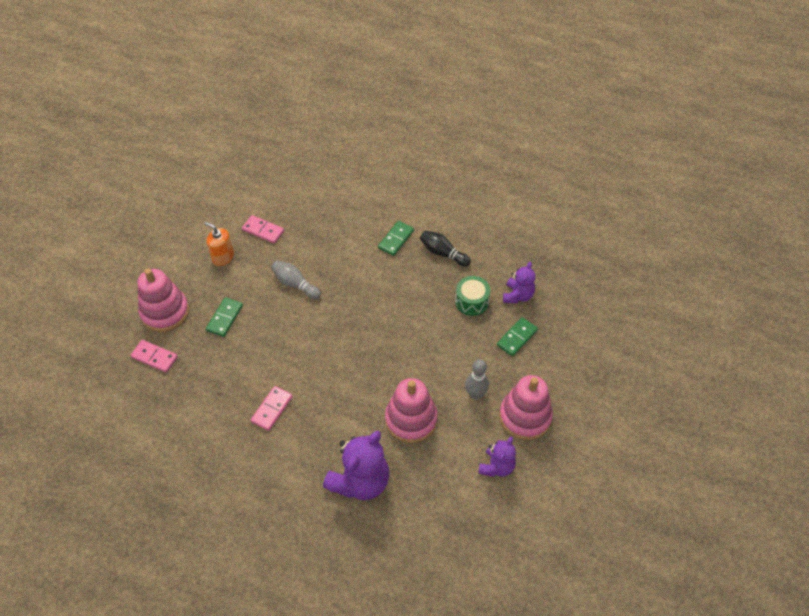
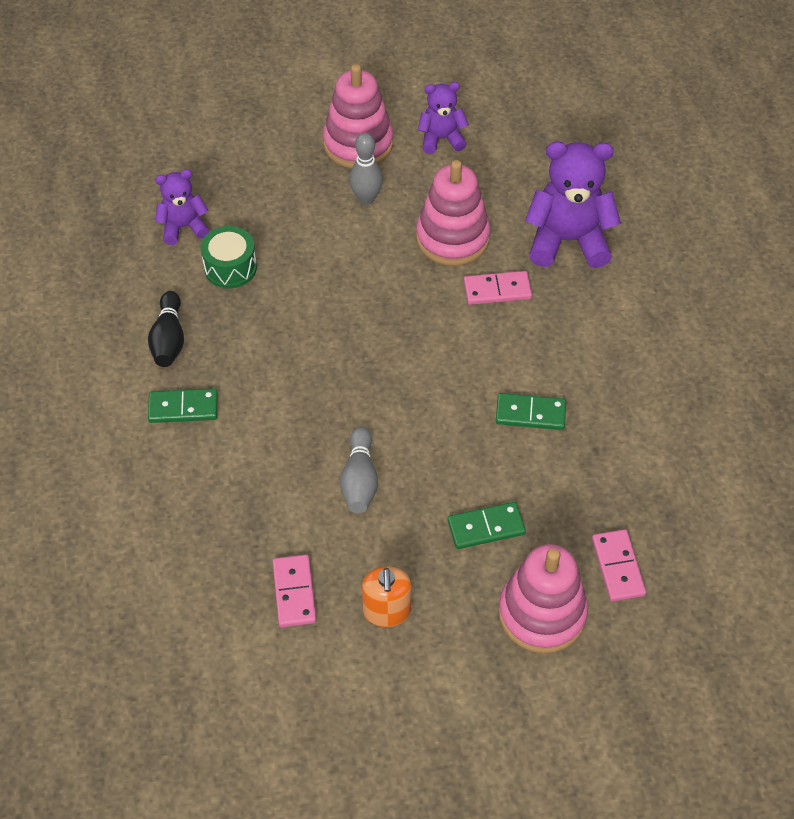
camera: 125 degrees left, 0 degrees up
(272, 409) = (563, 378): pink domino -> pink domino (497, 290)
(517, 337) = (252, 198): green domino -> green domino (530, 414)

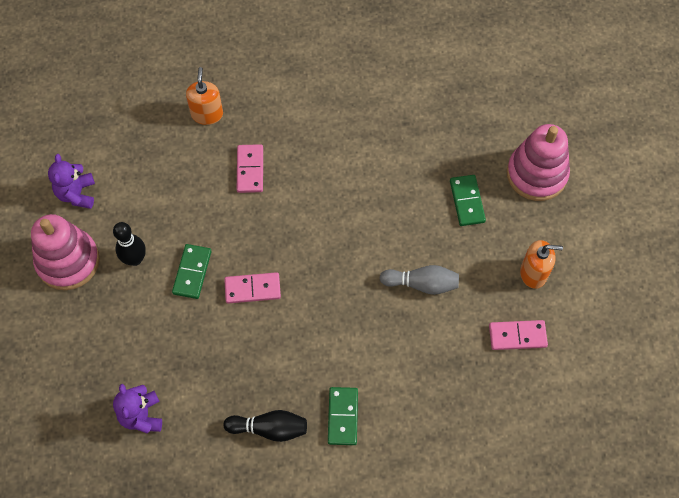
camera: 85 degrees left, 10 degrees up
(230, 267) = (196, 375): green drum -> none
(366, 198) = (135, 259): grey bowling pin -> black bowling pin
(452, 238) = (190, 196): pink stacking toy -> none
(530, 414) = (370, 161): green domino -> green domino (192, 272)
(568, 241) = (207, 114): purple teddy bear -> orange soap dispenser
(618, 567) = (501, 123): pink domino -> pink domino (252, 289)

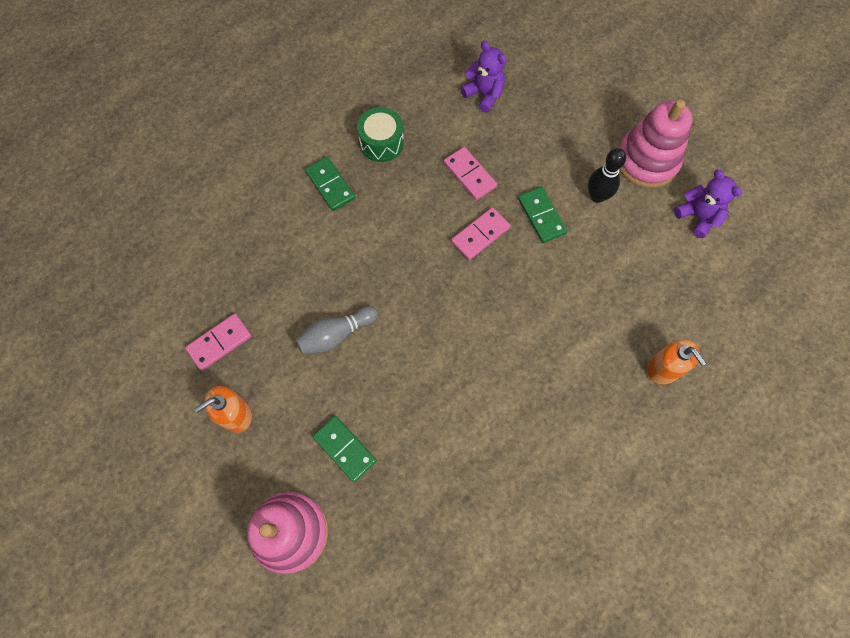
camera: 145 degrees right, 5 degrees up
(250, 170) = (574, 339): pink domino -> pink domino (470, 175)
(269, 428) = (381, 143): black bowling pin -> green drum

